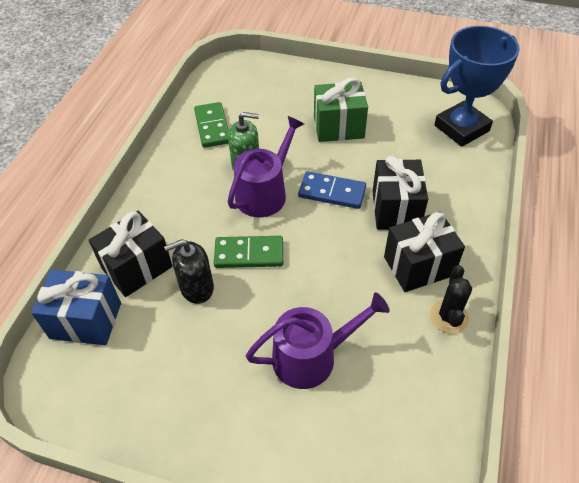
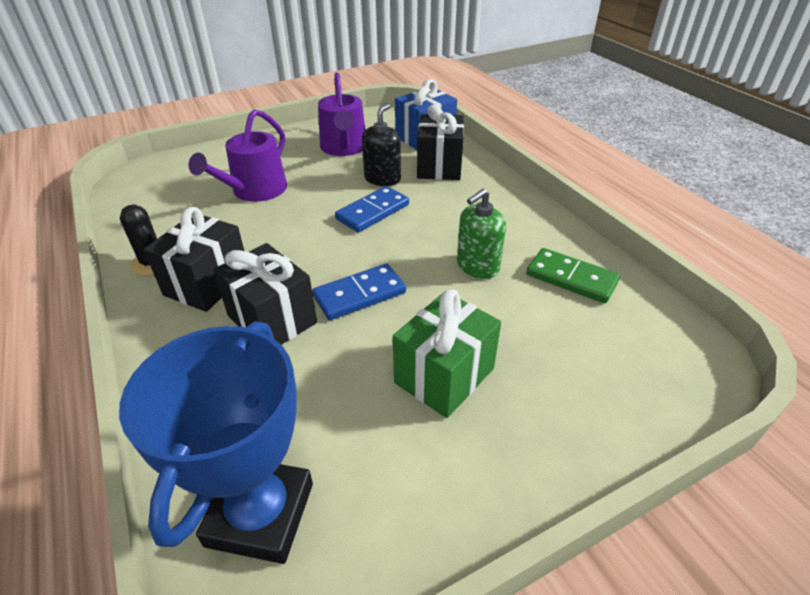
camera: 135 degrees right, 10 degrees down
(249, 254) = (373, 212): green domino -> blue domino
(265, 193) = (423, 255): purple watering can -> purple watering can (344, 148)

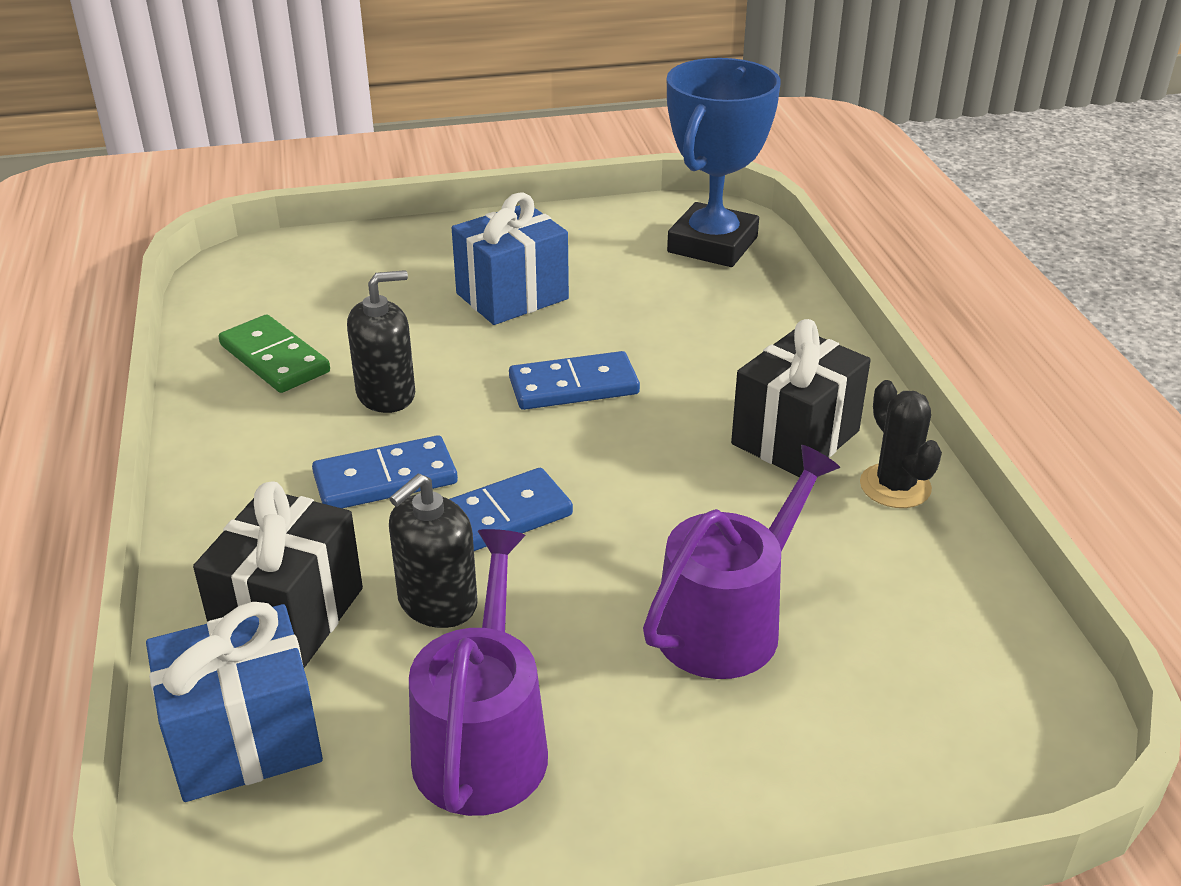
camera: 165 degrees left, 5 degrees down
(272, 319) = (698, 376): black gift -> none
(440, 220) = (385, 479): none -> blue domino
(444, 375) = (512, 296): green gift -> blue gift
(477, 266) = (386, 394): green soap dispenser -> black soap dispenser

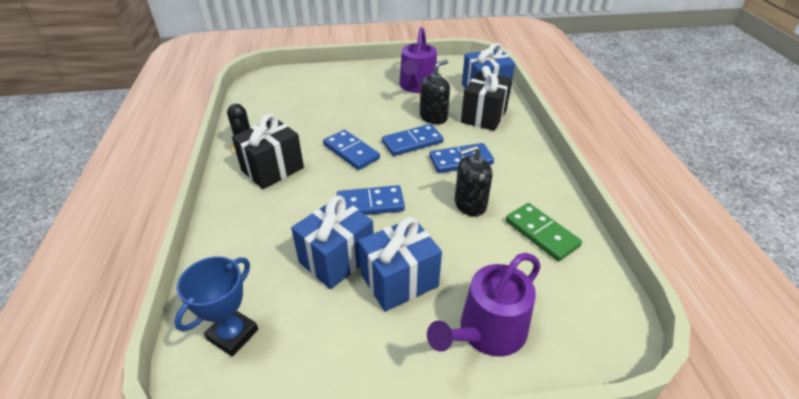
camera: 175 degrees left, 5 degrees up
(609, 313) = (337, 259): none -> blue gift
(640, 486) = (351, 152): none -> blue domino
(712, 245) = (232, 334): blue trophy -> blue trophy, size x0.63
(728, 622) = (336, 107): purple watering can -> purple watering can (487, 332)

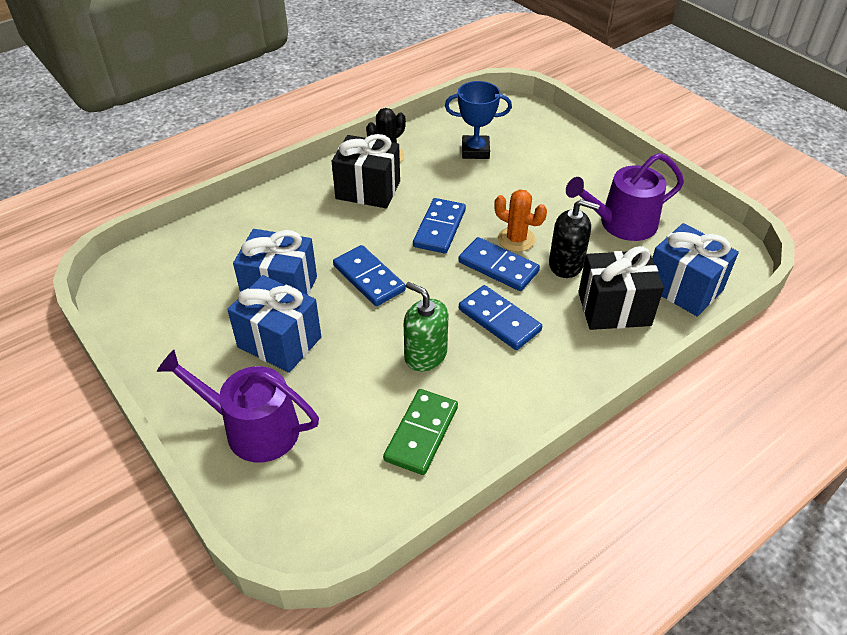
camera: 60 degrees right, 5 degrees up
(232, 334) = (167, 268): blue trophy -> blue trophy (475, 151)
(394, 126) = (516, 239): none -> orange cactus
(470, 204) = (425, 355): black soap dispenser -> green soap dispenser

